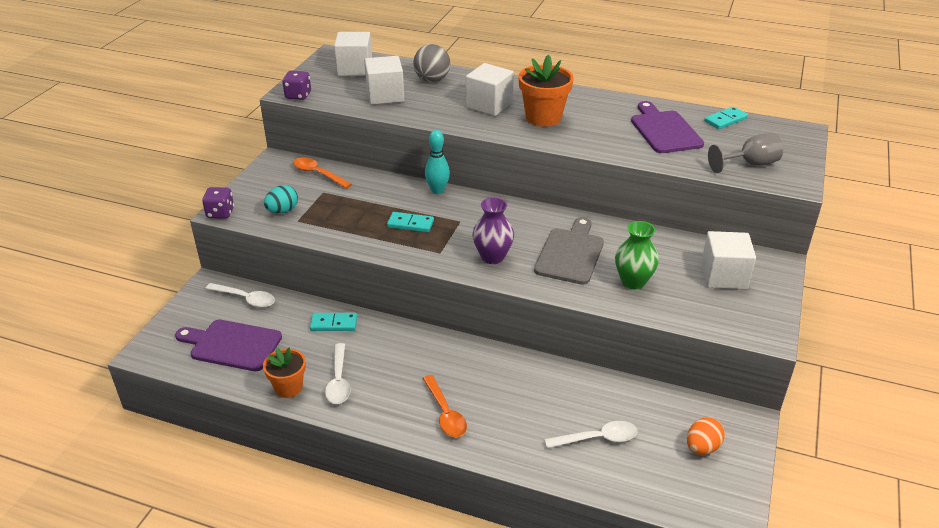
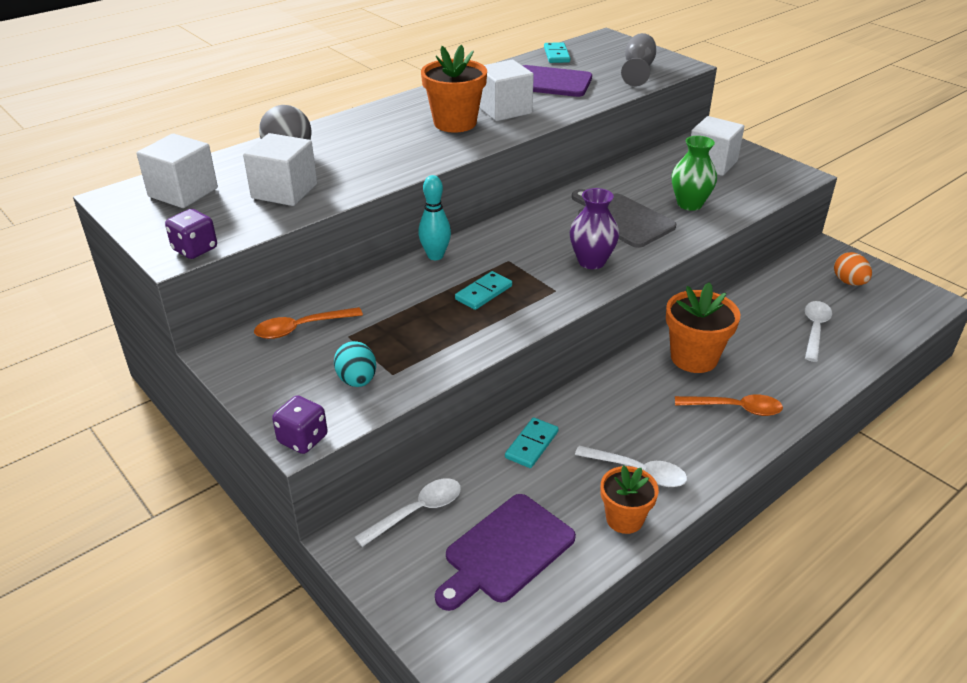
camera: 60 degrees left, 0 degrees up
(489, 105) = (392, 141): white cube -> white cube (504, 110)
(492, 374) = (694, 358): none -> orange flower pot

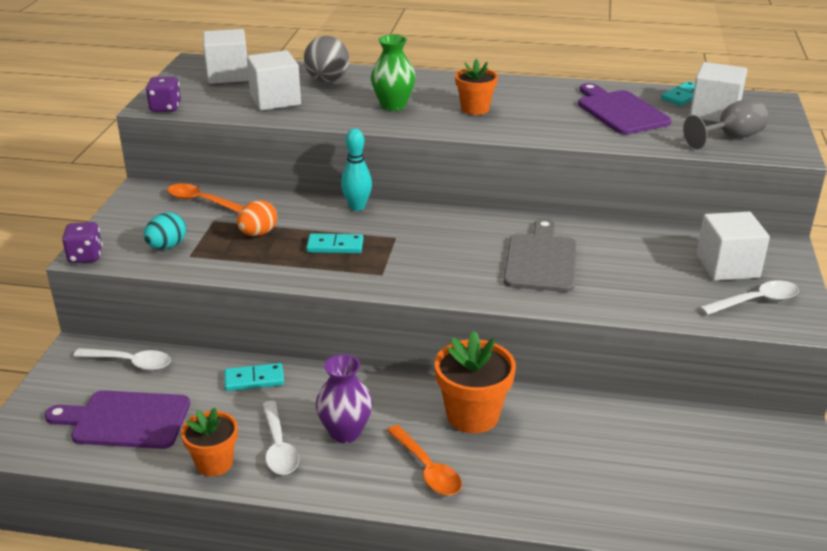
camera: 50 degrees right, 5 degrees down
(455, 123) = (475, 109): orange flower pot -> orange flower pot, size x0.65
(504, 110) = (533, 116): white cube -> white cube (714, 113)
(591, 261) = (448, 273): purple vase -> purple vase (345, 432)
(689, 204) = (626, 283): green vase -> green vase (393, 105)
(815, 330) = (624, 475): white spoon -> white spoon (755, 301)
(849, 282) = (751, 469): orange egg -> orange egg (258, 233)

